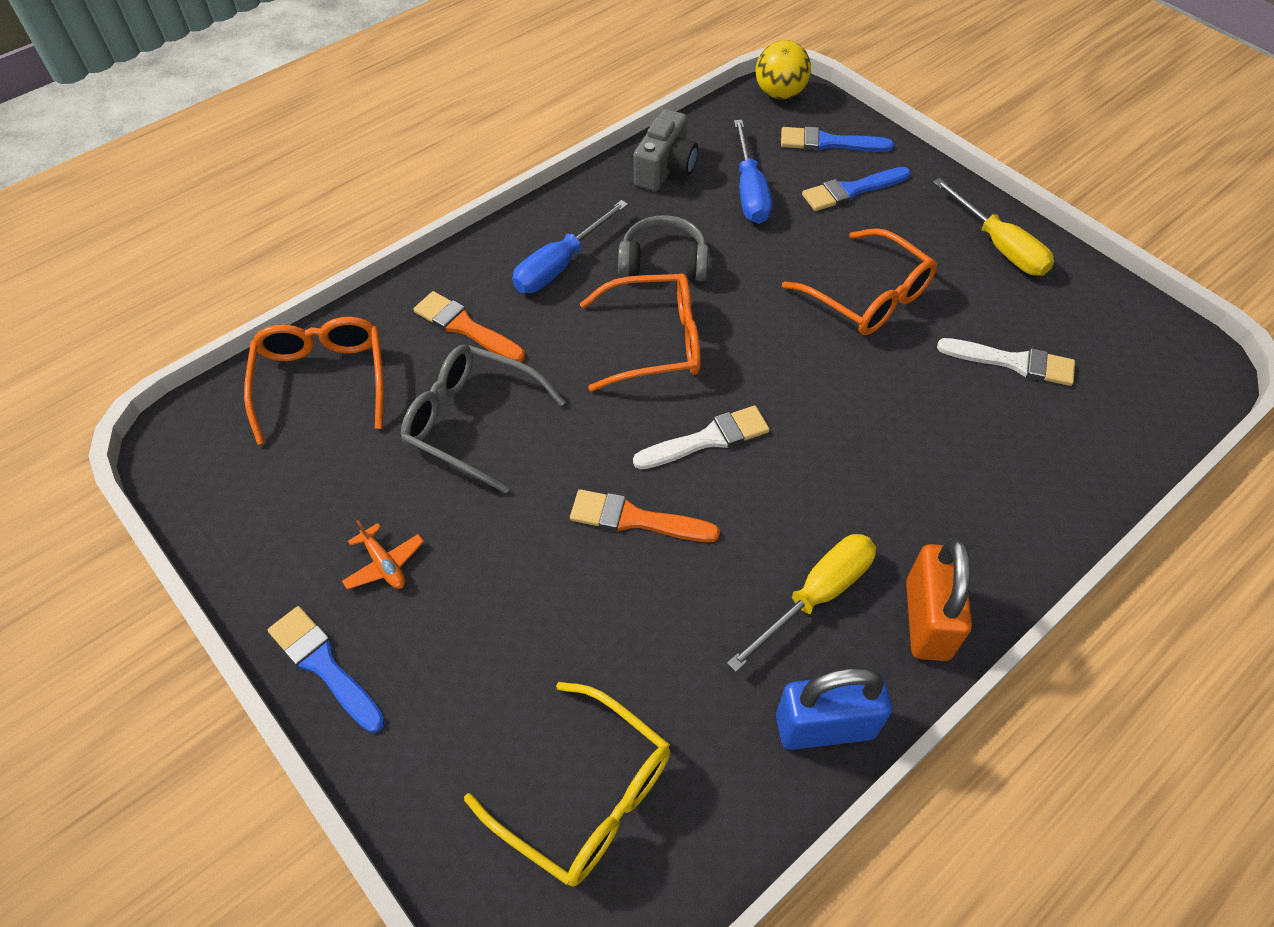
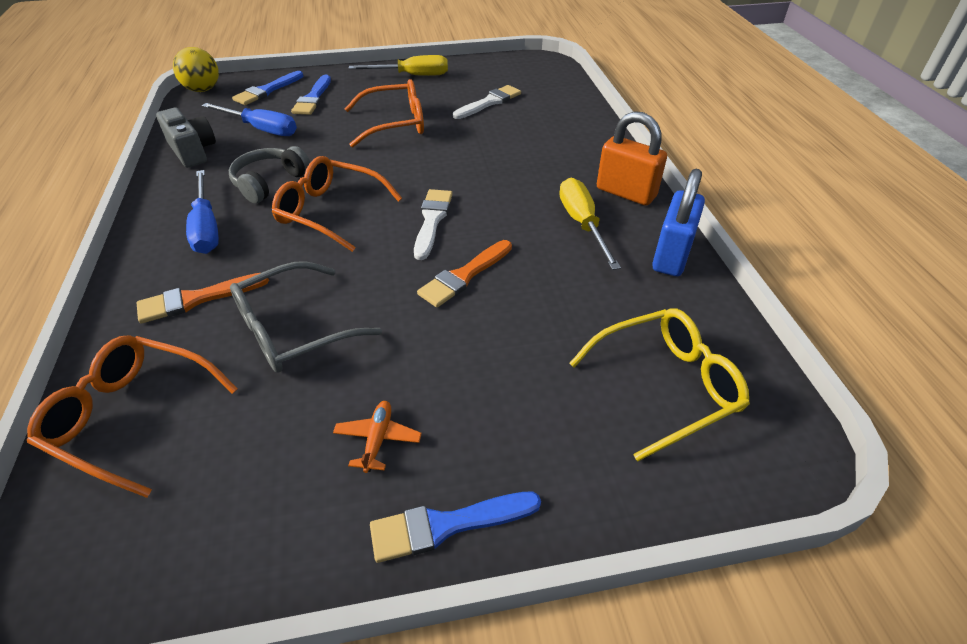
camera: 60 degrees left, 10 degrees down
(384, 564) = (378, 439): orange plane -> orange plane turned 75 degrees counterclockwise
(654, 342) = (330, 212): orange glasses -> orange glasses turned 90 degrees counterclockwise

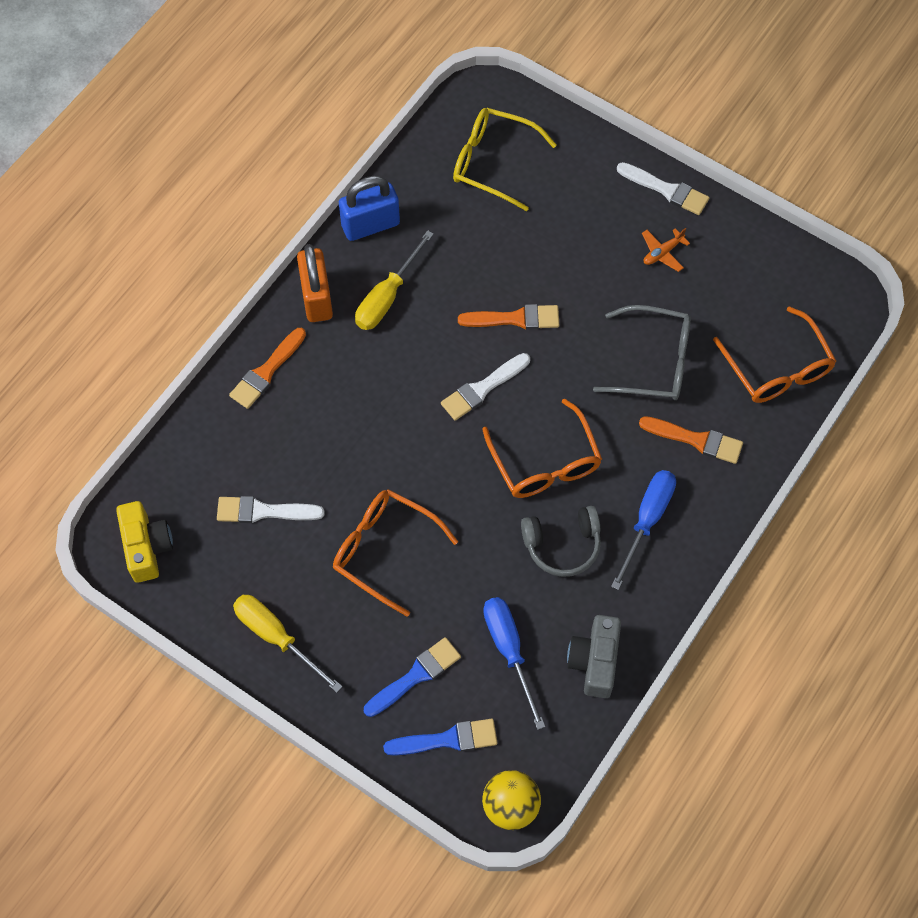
camera: 135 degrees left, 20 degrees up
(447, 525) = (666, 190): blue brush -> white brush
(527, 67) = (146, 547): none -> yellow camera
(588, 145) = (266, 371): none -> orange brush

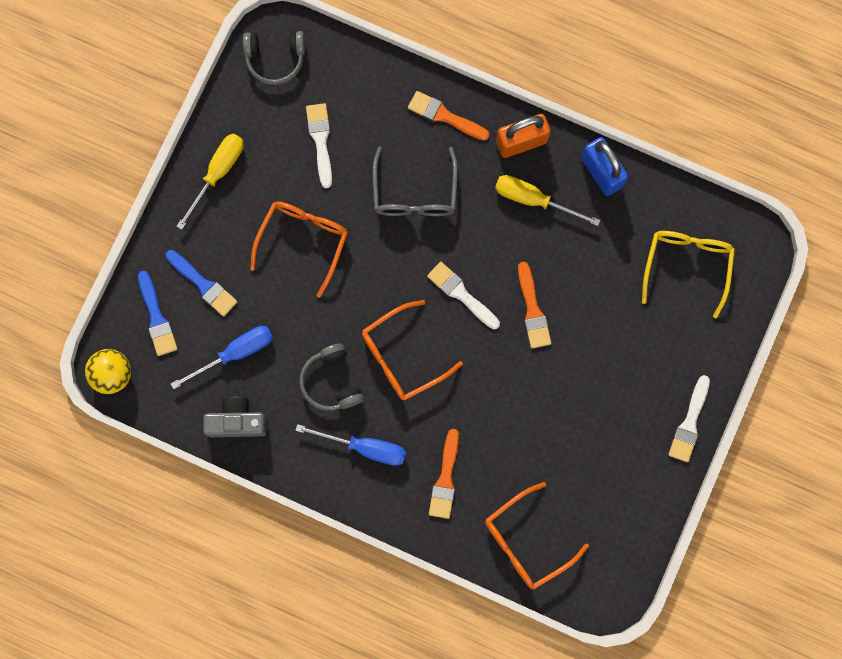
camera: 80 degrees right, 15 degrees up
(146, 547) = (275, 58): yellow camera -> grey headphones
(653, 362) = (513, 434): grey glasses -> grey glasses (415, 193)
(662, 253) = (623, 428): orange plane -> none

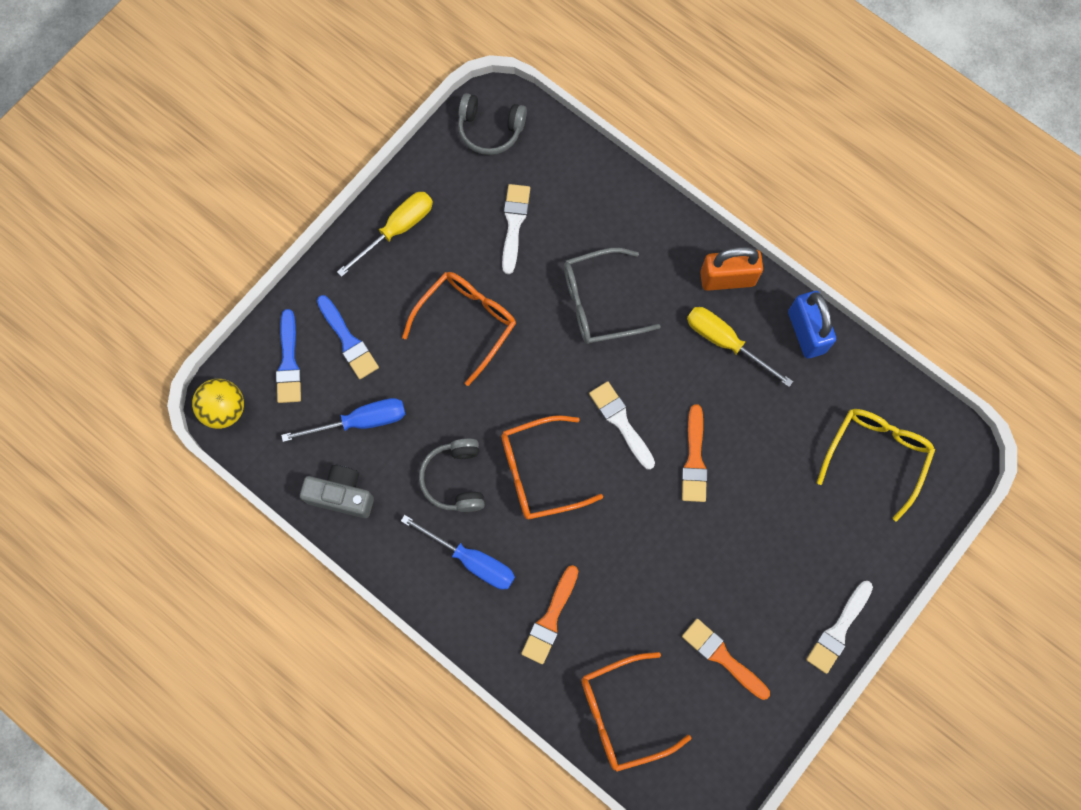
camera: 15 degrees right, 5 degrees down
(415, 193) = (599, 302): grey glasses -> grey glasses turned 60 degrees clockwise
(444, 116) = (652, 231): orange brush -> orange brush (722, 657)

